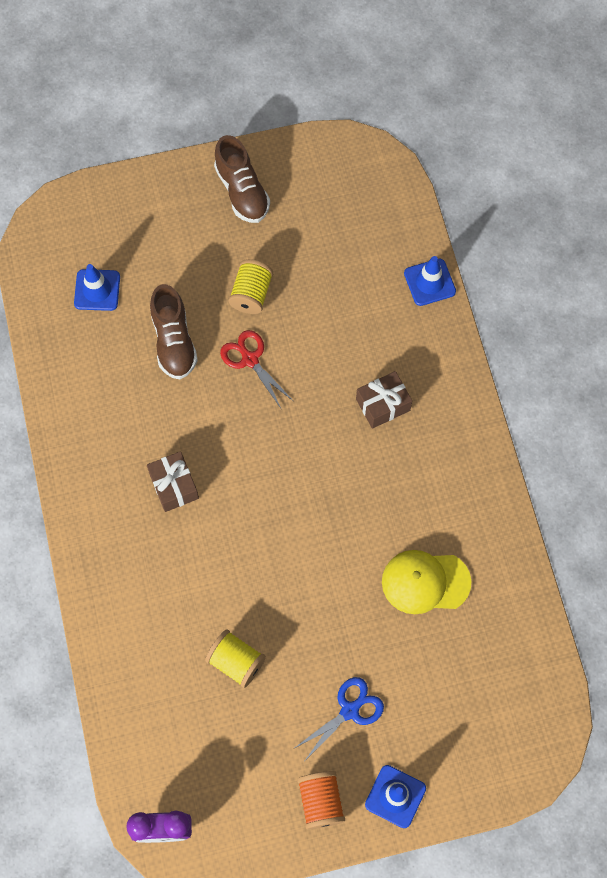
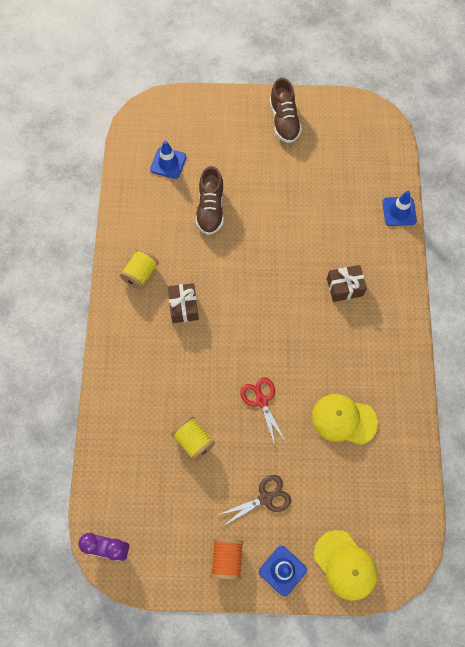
camera: 15 degrees right, 0 degrees up
(250, 359) = (259, 233): red scissors -> red scissors (261, 400)
(251, 294) = (272, 190): yellow spool -> yellow spool (140, 274)
(350, 710) = (265, 498): blue scissors -> brown scissors
(473, 767) = (345, 565): none -> yellow cap

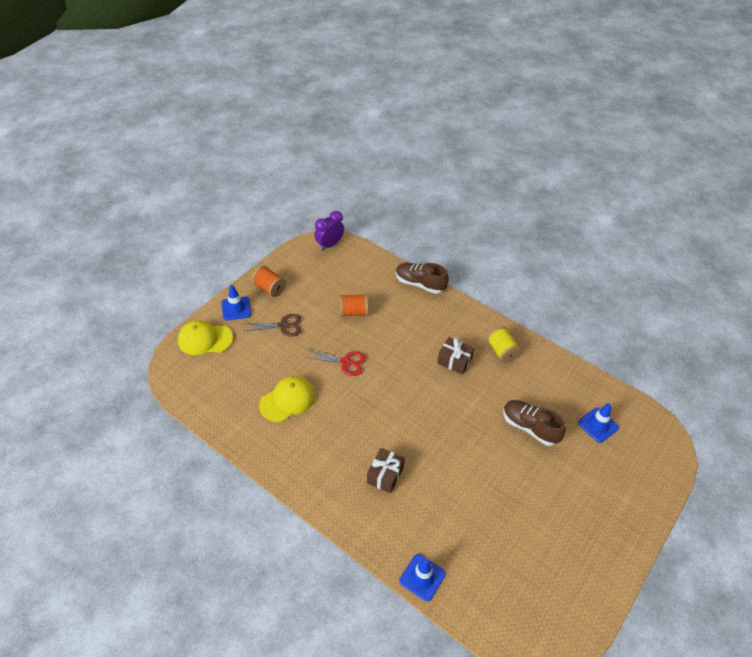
camera: 125 degrees right, 20 degrees down
(193, 441) = (353, 312): yellow spool -> orange spool
(265, 498) = (283, 326): brown scissors -> brown scissors turned 105 degrees counterclockwise
(284, 121) = (593, 548): brown shoe -> brown shoe (420, 284)

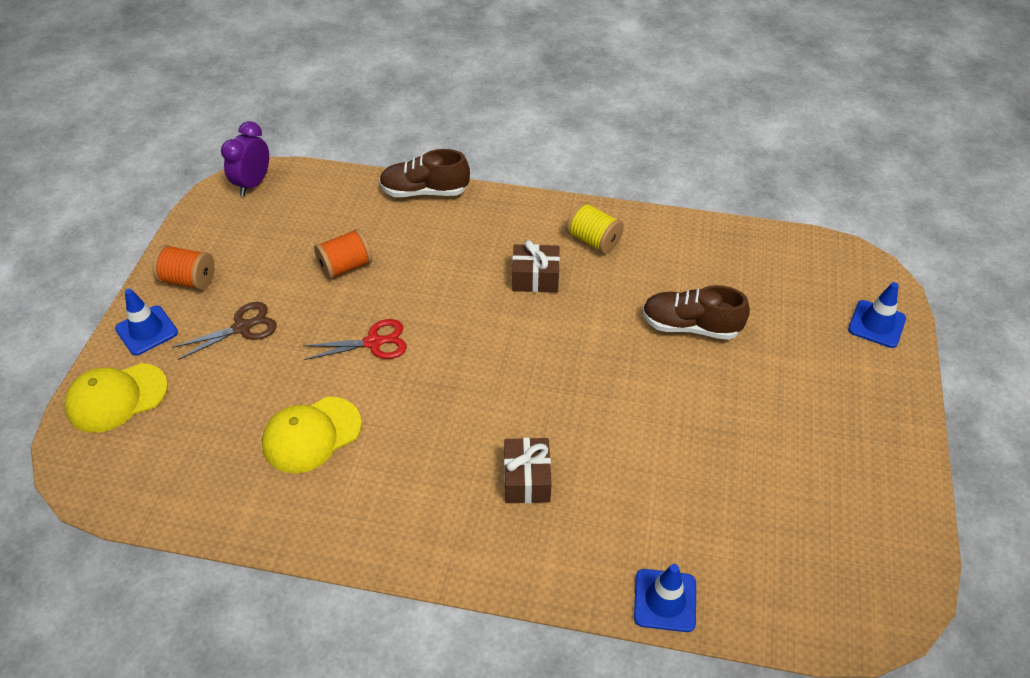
camera: 25 degrees left, 0 degrees up
(287, 400) = (311, 435): yellow cap -> yellow cap turned 150 degrees counterclockwise
(598, 425) = (775, 287): blue traffic cone -> blue traffic cone (876, 324)

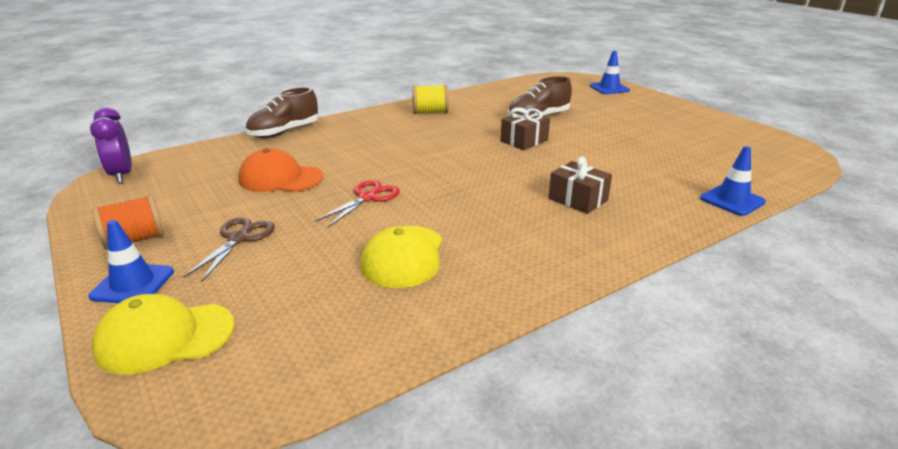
camera: 45 degrees left, 20 degrees down
(116, 398) = (165, 337): yellow cap -> yellow cap turned 60 degrees clockwise
(345, 267) = (280, 178): orange spool -> orange cap
(535, 278) = (424, 134): brown gift -> brown gift (524, 141)

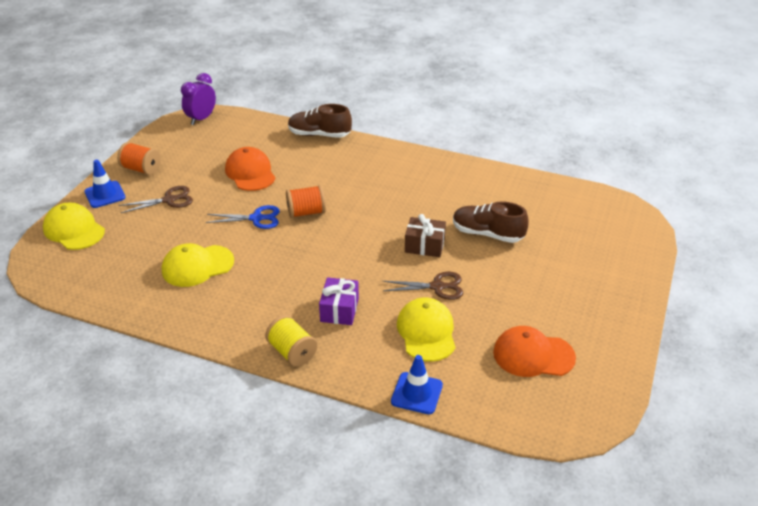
camera: 55 degrees right, 10 degrees up
(368, 197) = (257, 218): red scissors -> blue scissors
(399, 171) = (306, 212): none -> orange spool
(430, 112) = (432, 175): yellow spool -> yellow spool (292, 352)
(578, 199) = (339, 310): brown gift -> purple gift
(588, 152) = (437, 287): none -> brown scissors
(609, 88) = (630, 248): blue traffic cone -> none
(647, 173) = (426, 332): none -> yellow cap
(709, 146) = (533, 355): none -> orange cap

